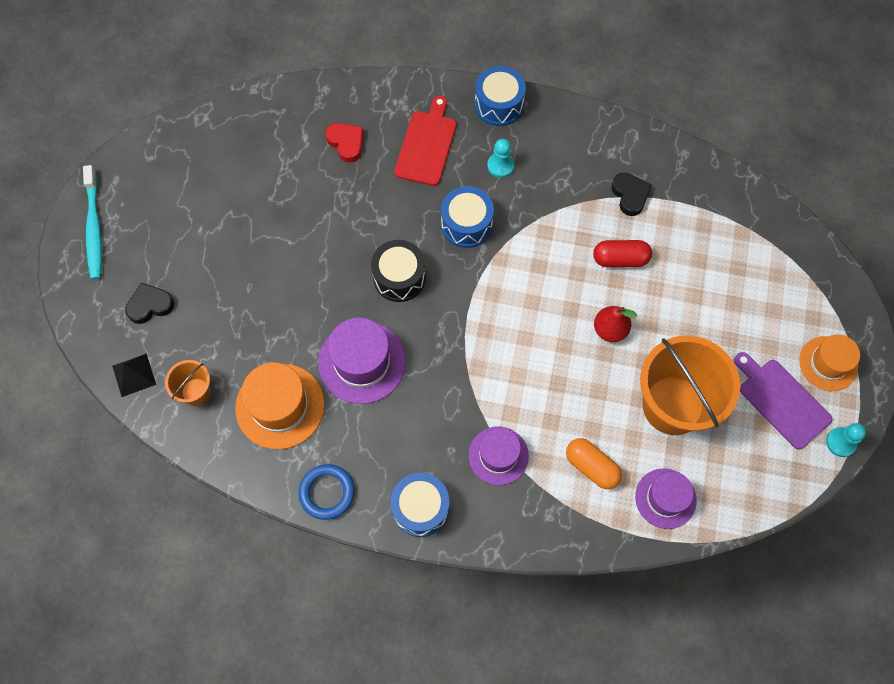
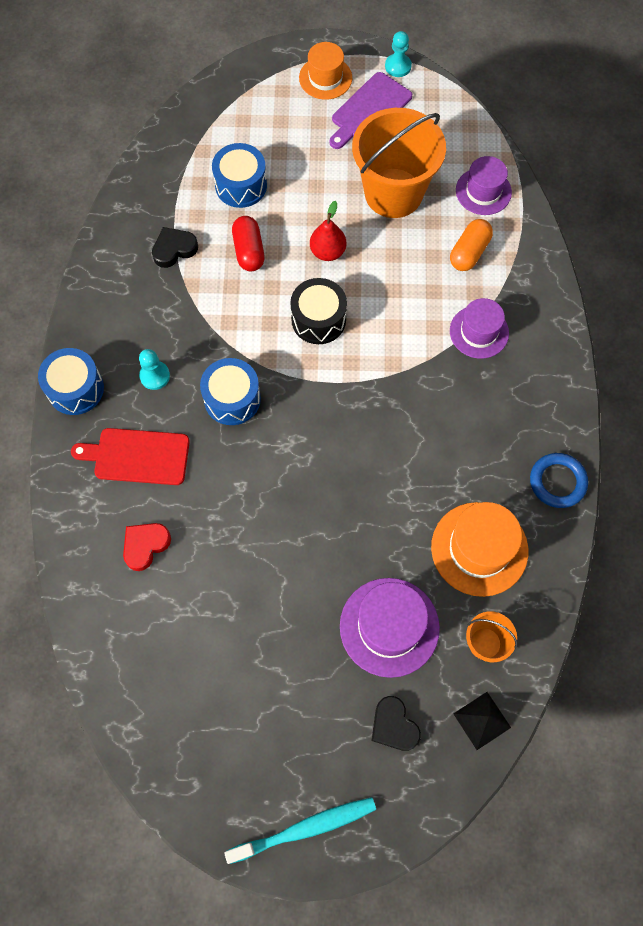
camera: 100 degrees left, 0 degrees up
(362, 362) = (411, 475): purple hat -> purple hat (389, 627)
(399, 277) = (307, 456): black drum -> black drum (318, 319)
(420, 508) = (549, 392): blue drum -> blue drum (241, 185)

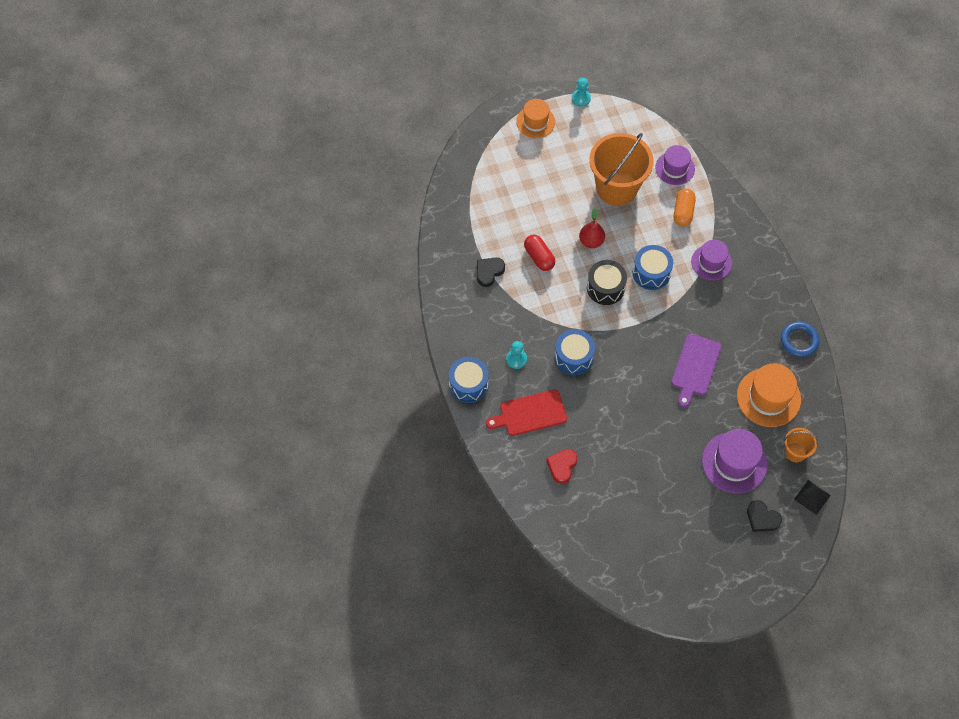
camera: 20 degrees left, 5 degrees down
(241, 185) = (513, 215): blue drum -> blue drum (651, 273)
(305, 828) = (735, 594): turquoise toothbrush -> none
(369, 110) = (575, 136): purple cutting board -> purple cutting board (695, 367)

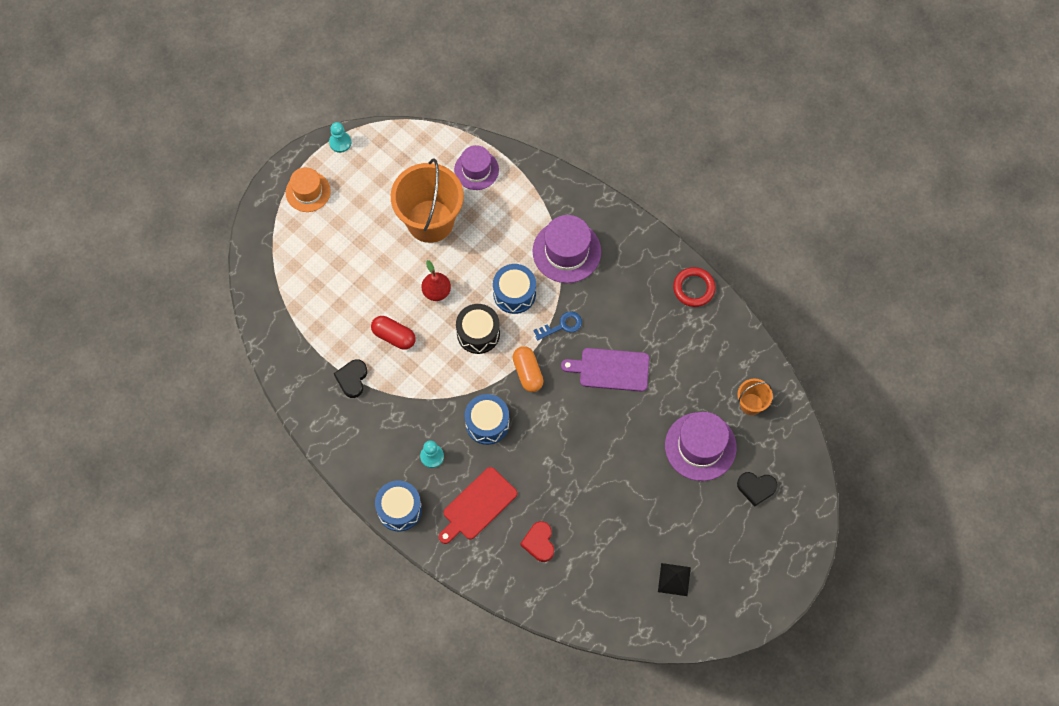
camera: 30 degrees left, 5 degrees up
(675, 315) = (562, 326): none -> blue key
(683, 212) = (510, 212): orange capsule -> orange capsule (527, 372)
(695, 367) = (610, 369): purple cutting board -> purple cutting board turned 105 degrees clockwise
(711, 262) = (566, 251): purple hat -> purple hat, size x1.51
(768, 397) = (696, 362): orange hat -> none
(799, 341) = (693, 288): blue ring -> red ring
(812, 497) = (790, 440): black pyramid -> black pyramid (674, 579)

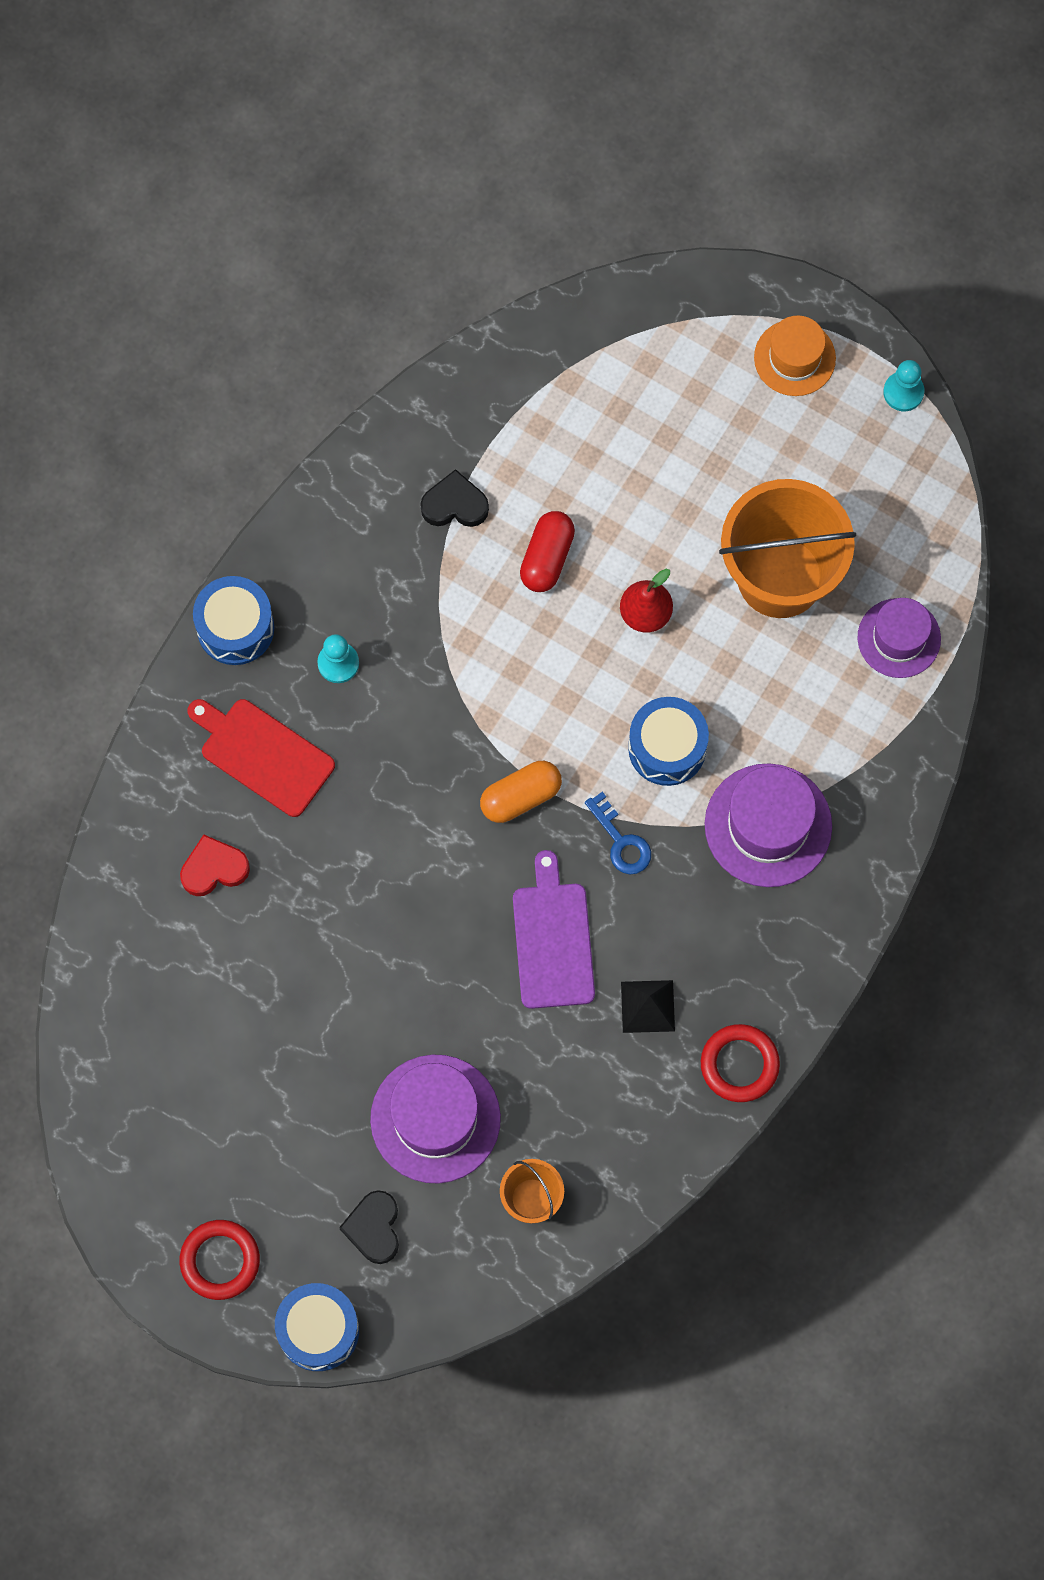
camera: 80 degrees right, 5 degrees up
(478, 333) = (579, 699): black drum -> none
(487, 423) = (414, 744): blue drum -> blue drum (318, 1330)
(674, 579) = (185, 1107): black pyramid -> black pyramid (647, 1006)
(763, 573) = (220, 1260): none -> red ring

